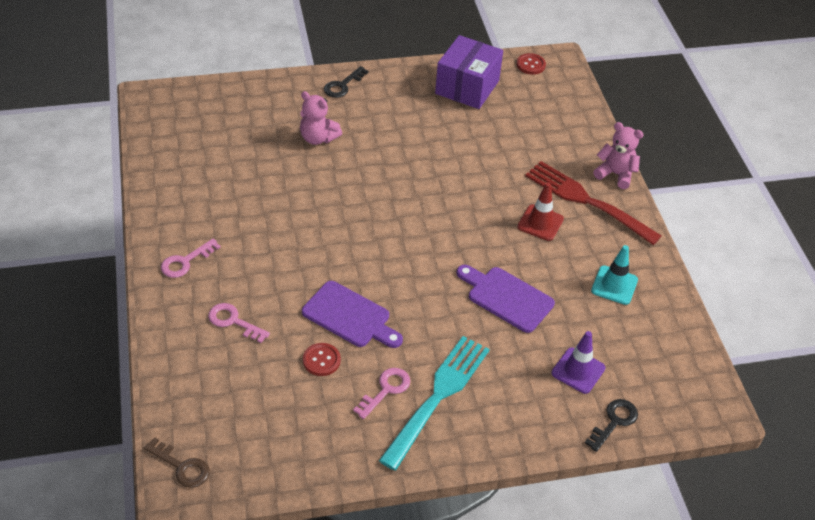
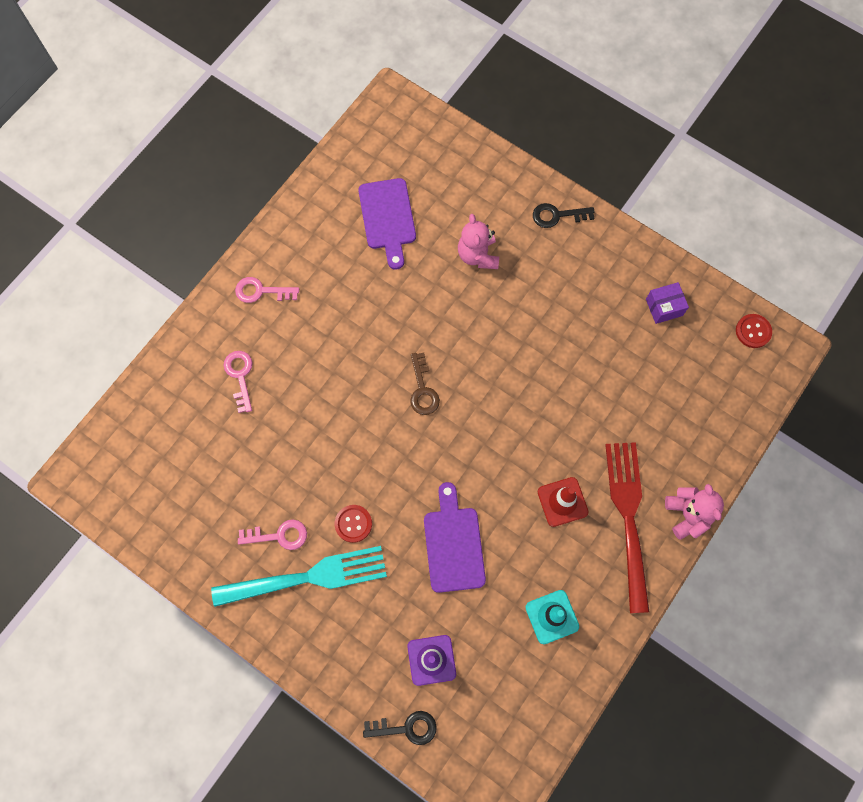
camera: 50 degrees right, 25 degrees up
(182, 466) = (94, 464): brown key -> brown key (423, 390)
(321, 360) = (263, 467): red button -> red button (353, 523)
(350, 316) = (322, 448): purple cutting board -> purple cutting board (388, 218)
(467, 87) = (664, 307): purple box -> purple box, size x0.50

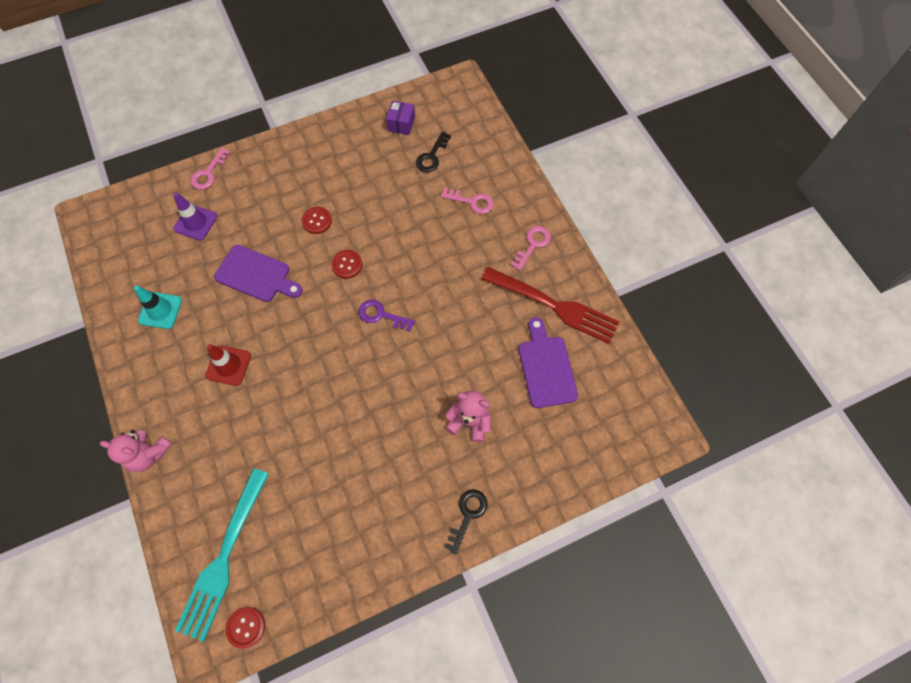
camera: 120 degrees right, 5 degrees down
(279, 535) = (341, 175): pink key -> pink key (209, 173)
(306, 578) = (302, 177): turquoise fork -> turquoise fork (224, 556)
(387, 458) = (347, 264): none -> red button
(388, 218) = (546, 367): purple cutting board -> purple cutting board turned 60 degrees clockwise
(406, 728) = (169, 188): black key -> black key (432, 156)
(423, 390) = (381, 315): brown key -> purple key
(629, 518) = (180, 406): red fork -> red fork (553, 306)
(664, 307) = (322, 556): purple box -> purple box (401, 124)

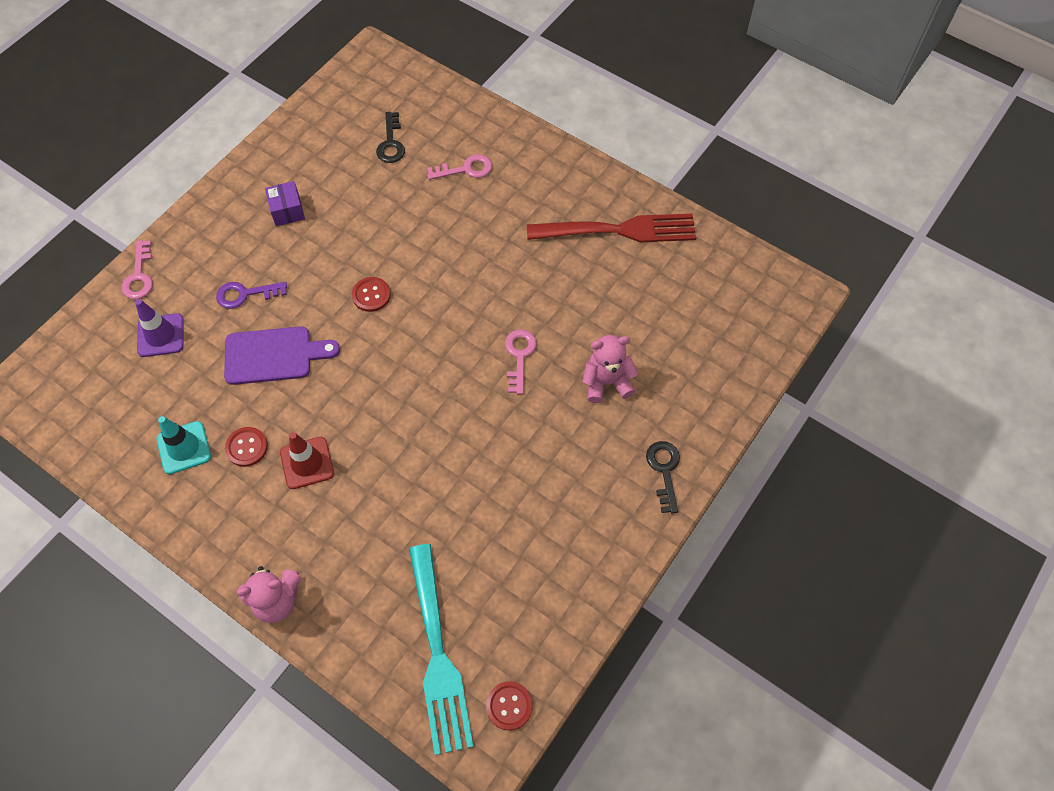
camera: 30 degrees left, 5 degrees down
(317, 221) = (306, 267): red button -> red button (247, 447)
(381, 315) = (444, 327): purple key -> purple key (245, 294)
(401, 124) = (334, 125): purple box -> purple box (287, 211)
(532, 245) = (557, 182): pink key -> pink key (519, 356)
(546, 367) = (649, 292): purple cutting board -> none

